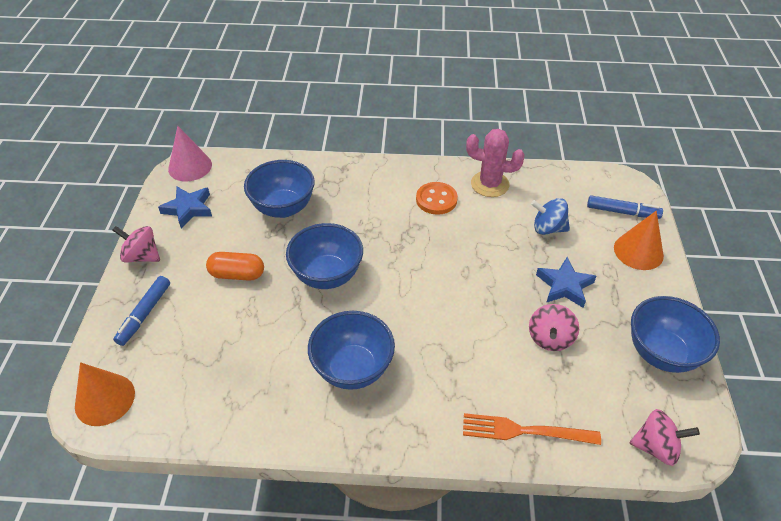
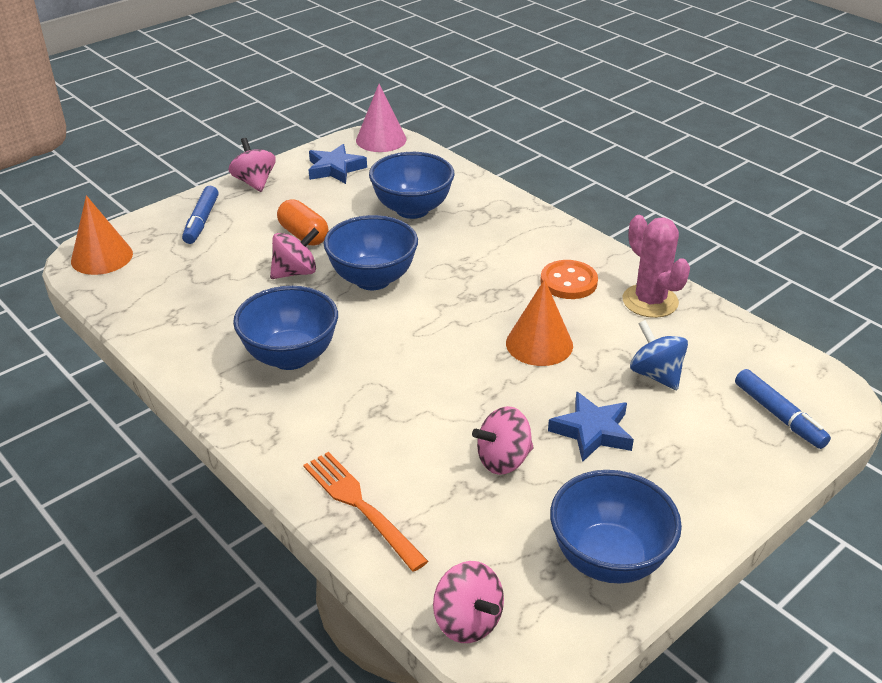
camera: 45 degrees right, 10 degrees down
(145, 314) = (201, 221): blue marker -> blue marker turned 60 degrees counterclockwise
(271, 306) = (295, 272): none -> pink spinning top
(638, 251) = (737, 461): orange cone -> orange cone (539, 344)

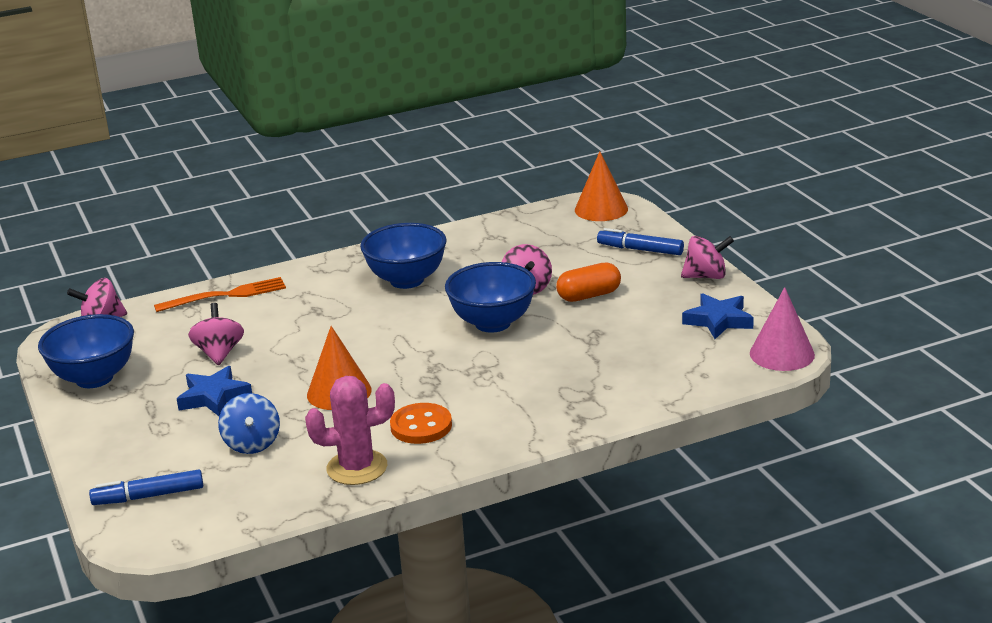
camera: 110 degrees right, 10 degrees down
(412, 209) = (609, 356): blue bowl -> none
(655, 374) = (252, 444): blue spinning top -> blue spinning top turned 90 degrees clockwise

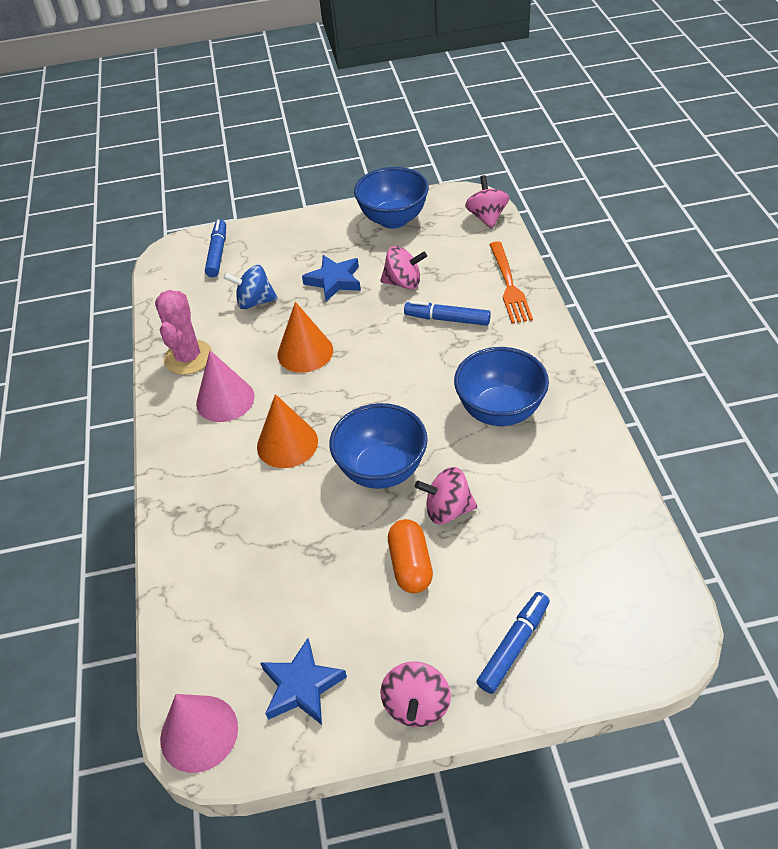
camera: 105 degrees right, 20 degrees up
(281, 320) = (447, 319): none -> blue marker
(421, 426) = (225, 399): orange button -> pink cone
(601, 209) = (649, 627): orange cone -> orange cone (287, 443)

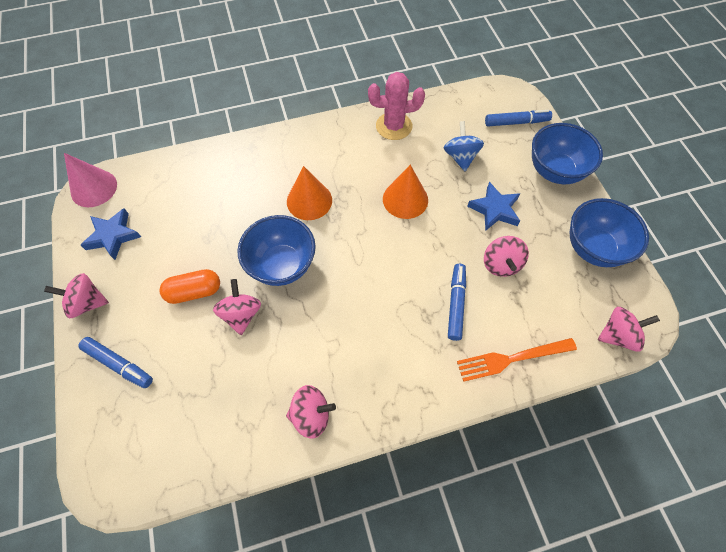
camera: 80 degrees right, 15 degrees up
(225, 399) = (352, 156): pink cone -> none
(499, 411) = (344, 352): blue bowl -> blue bowl (554, 171)
(573, 439) = (311, 415): none -> pink spinning top

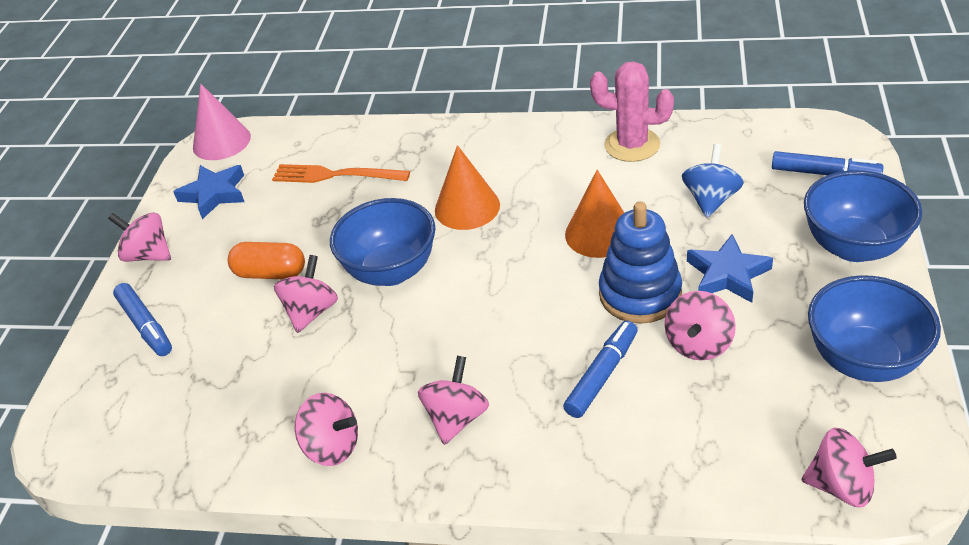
camera: 30 degrees right, 20 degrees down
(382, 365) = (456, 418): none -> pink spinning top
(451, 238) = (640, 294): none -> blue stacking toy
(511, 359) = (646, 466): orange fork -> orange fork (334, 175)

